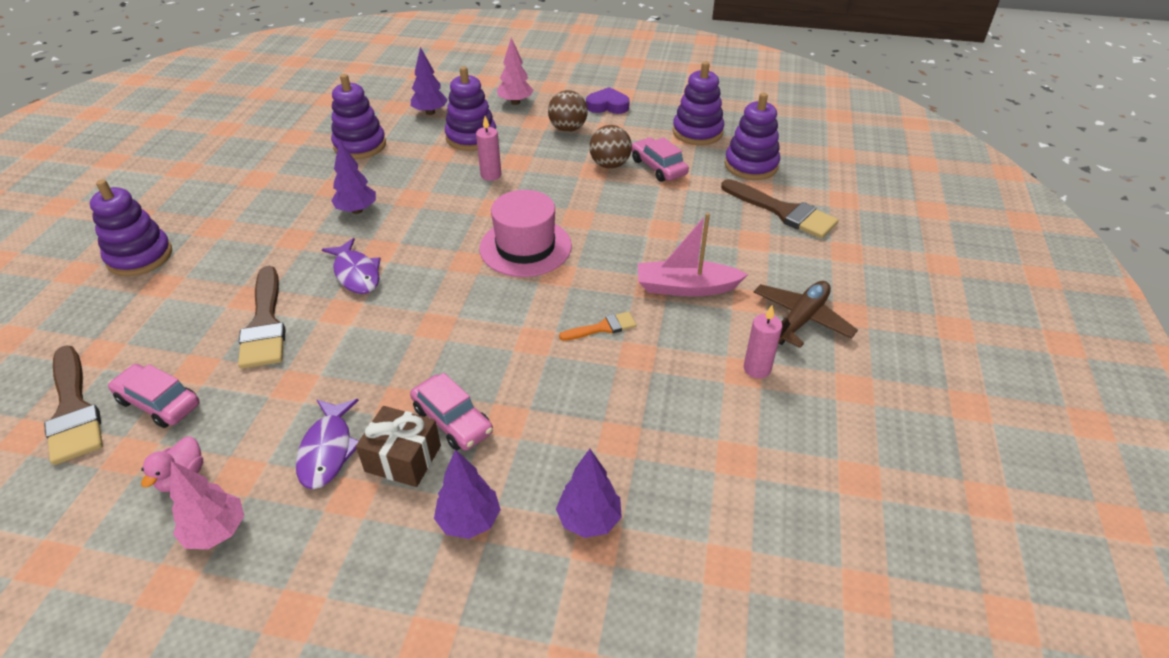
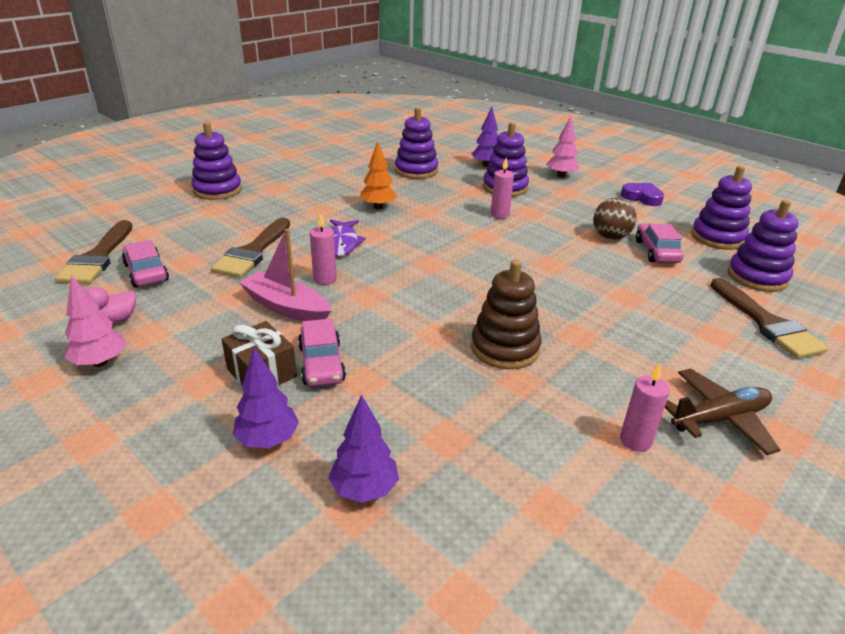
camera: 30 degrees right, 10 degrees down
(328, 450) = (217, 344): purple fish -> none
(357, 210) = (378, 207): purple tree -> orange tree
(375, 325) = (325, 279): none -> pink candle
(525, 247) = (486, 269): pink hat -> none
(568, 129) = (592, 203): brown ball -> none
(602, 328) = (505, 348): orange brush -> brown stacking toy
(686, 287) = (611, 347): pink boat -> pink boat (286, 307)

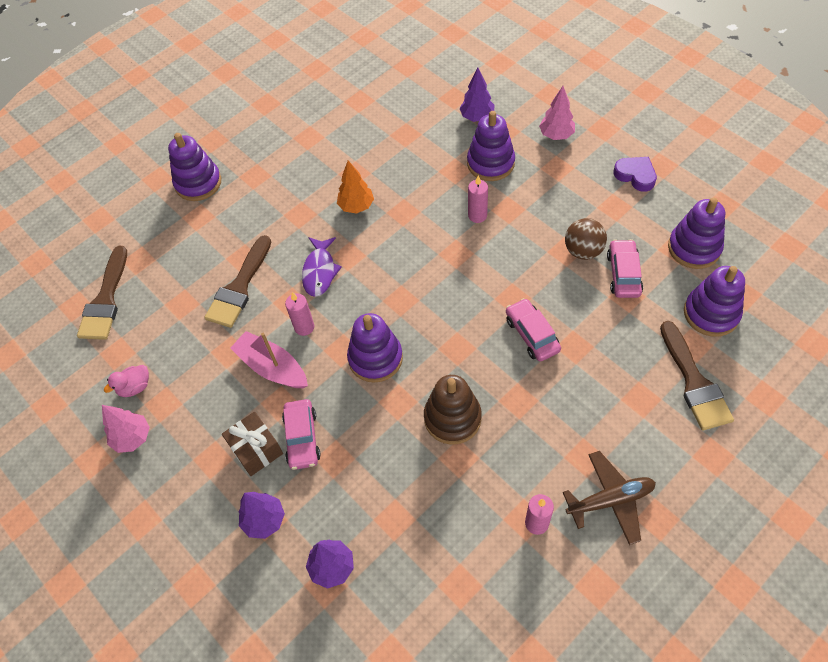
camera: 10 degrees right, 25 degrees up
(146, 272) = (150, 321): pink car -> pink car (532, 334)
(416, 171) = (399, 133): purple stacking toy -> purple stacking toy (375, 358)

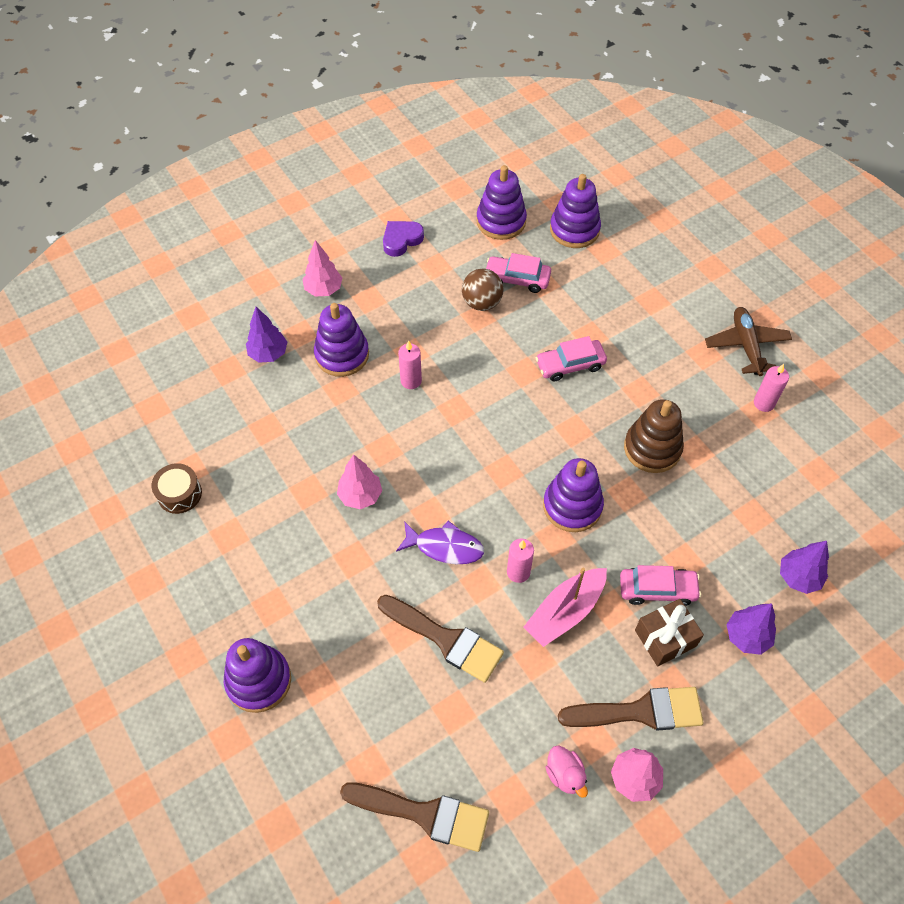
camera: 85 degrees left, 0 degrees up
(337, 101) = (179, 494): none -> brown drum
(356, 206) = (360, 496): orange tree -> pink tree
(694, 382) = (641, 260): brown brush -> brown brush (639, 711)

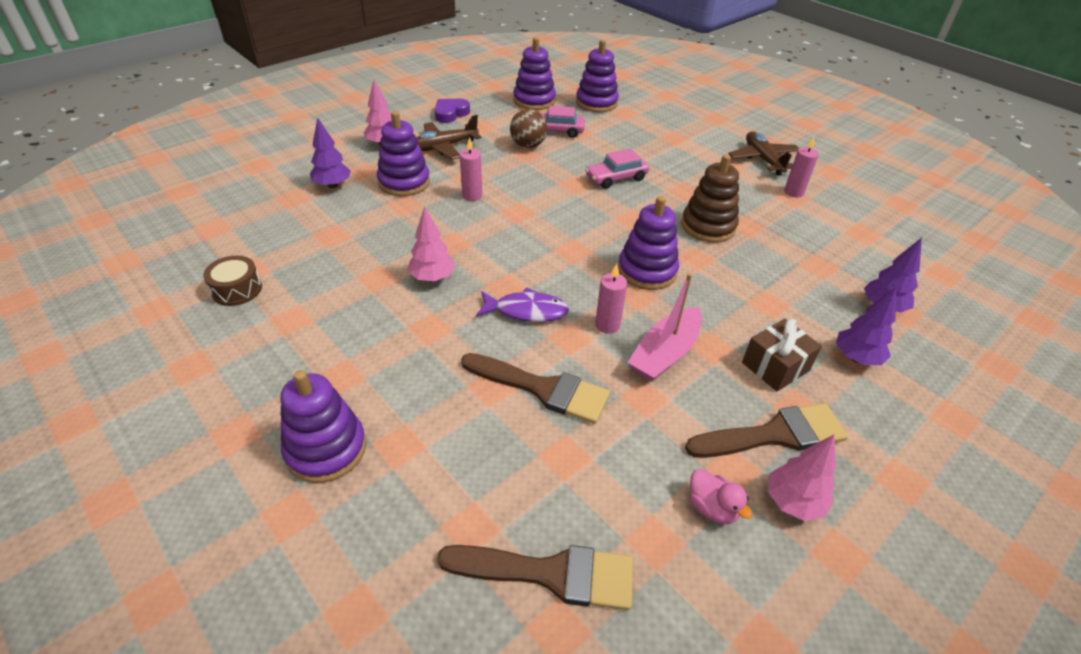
camera: 10 degrees left, 15 degrees down
(388, 299) = (444, 147): none -> brown plane
(657, 589) = (752, 328): pink car -> none

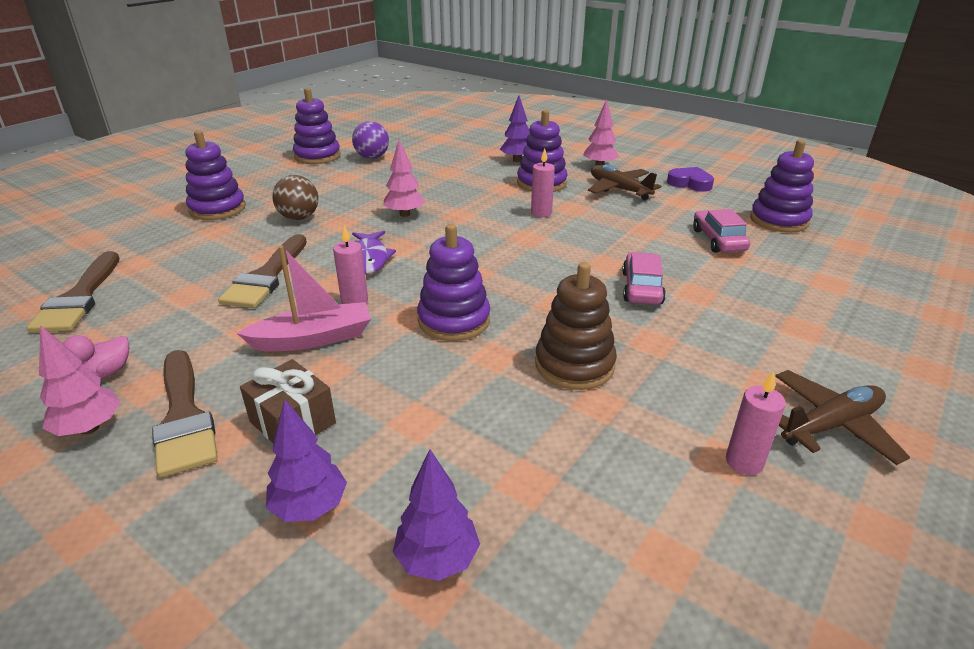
camera: 80 degrees right, 10 degrees down
(237, 289) = (372, 157): brown drum -> purple ball
(528, 145) = (665, 228): brown ball -> brown ball (299, 218)
(596, 103) = (830, 260): purple stacking toy -> purple stacking toy (317, 156)
(616, 178) = (642, 288): pink car -> pink car turned 45 degrees clockwise
(665, 353) = (313, 339): pink boat -> pink boat turned 135 degrees clockwise

